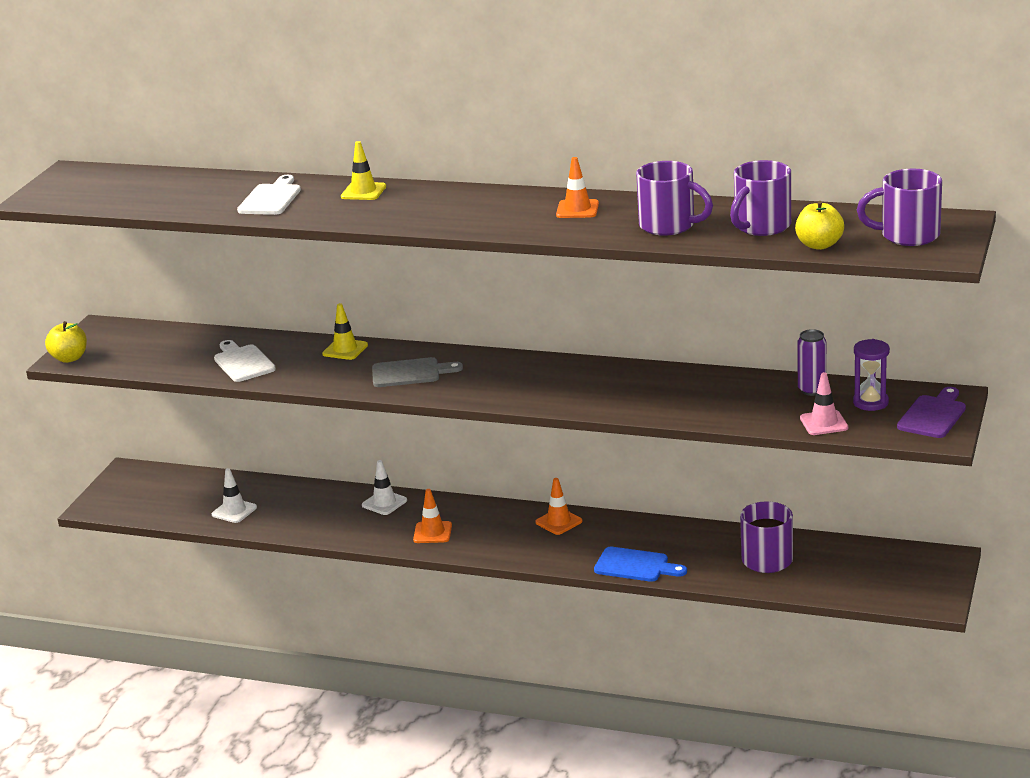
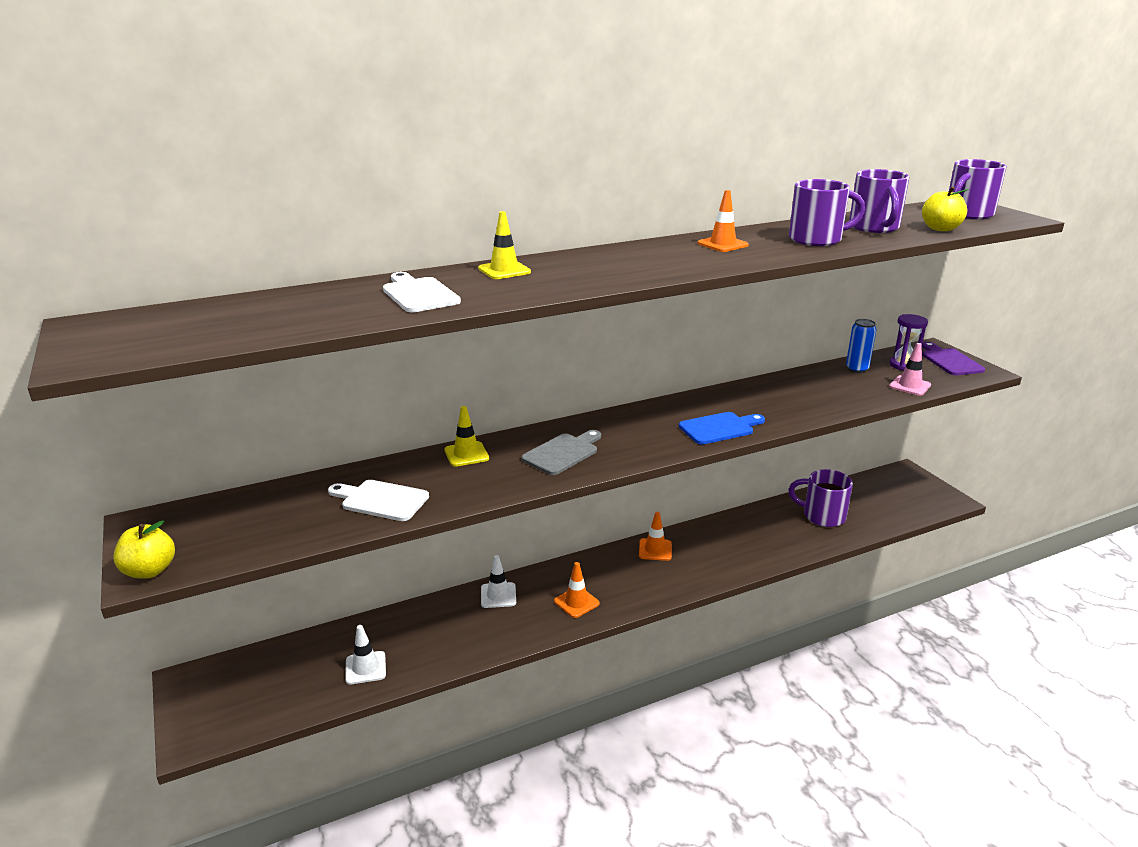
camera: 45 degrees left, 0 degrees up
(635, 566) = (758, 558): blue cutting board -> blue cutting board (719, 428)
(812, 390) = (857, 369): purple can -> blue can

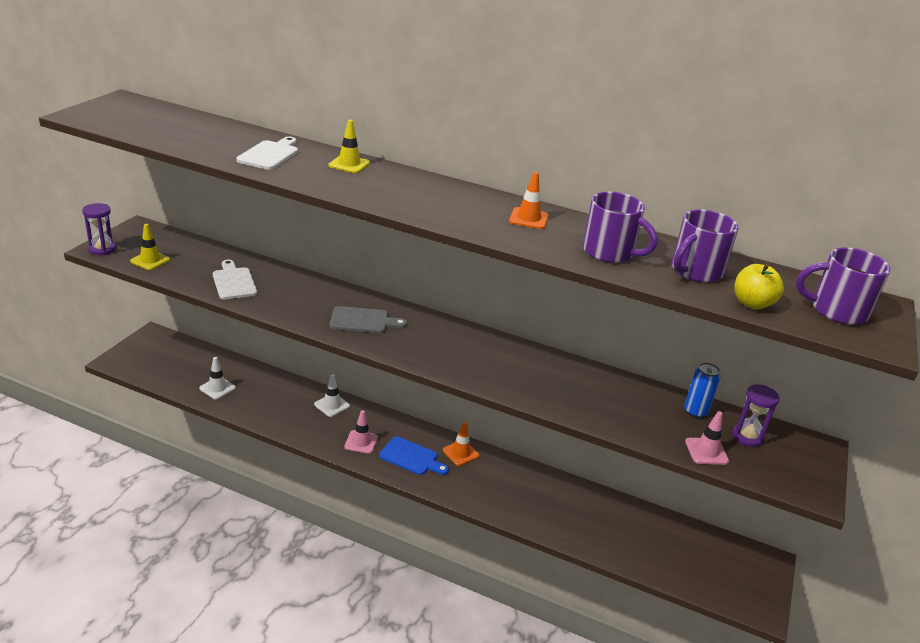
camera: 45 degrees right, 5 degrees up
(149, 571) = (102, 249): yellow apple -> purple hourglass
(466, 454) = (318, 287): yellow traffic cone -> yellow traffic cone (150, 260)
(576, 602) = (361, 442): orange traffic cone -> pink traffic cone
(719, 428) = (484, 373): blue cutting board -> blue cutting board (411, 457)
(822, 516) = (620, 528): purple mug -> none
(950, 361) = (804, 464): purple cutting board -> none

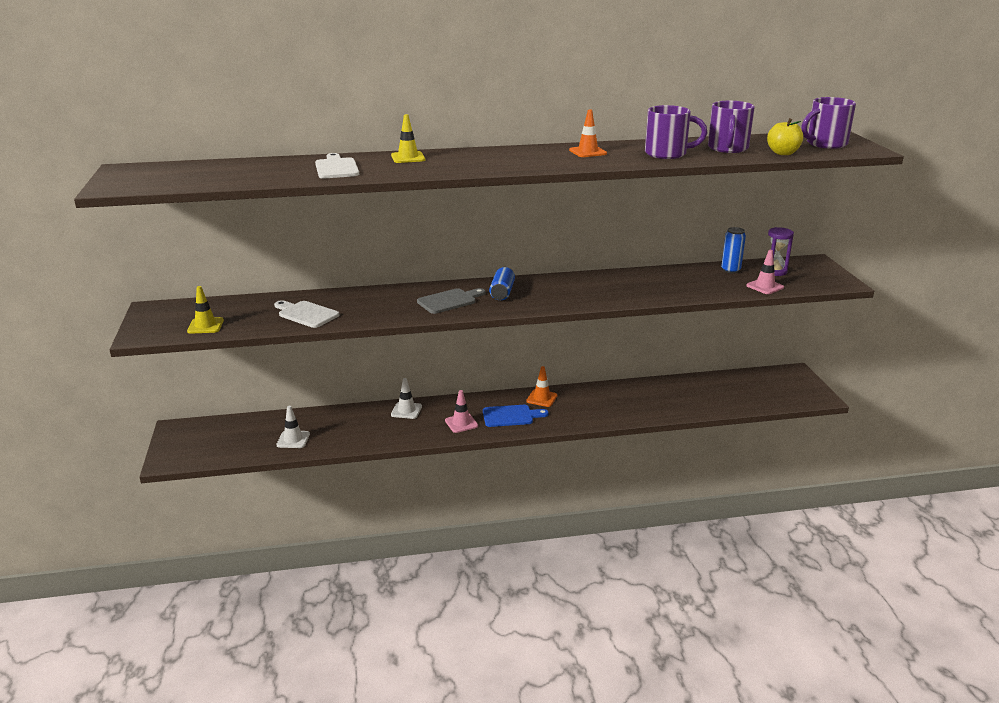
camera: 30 degrees left, 5 degrees down
(102, 249) = (145, 334): purple hourglass -> none
(421, 332) = (502, 292): none -> blue can

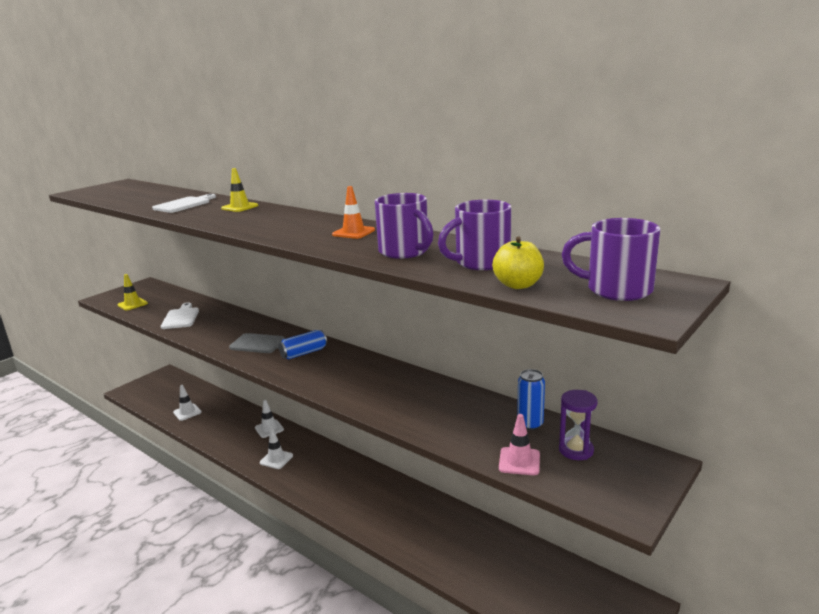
camera: 50 degrees right, 5 degrees down
(461, 423) = (276, 459): pink traffic cone -> white traffic cone
(511, 416) = (312, 474): blue cutting board -> none
(542, 398) = (359, 473): orange traffic cone -> none

